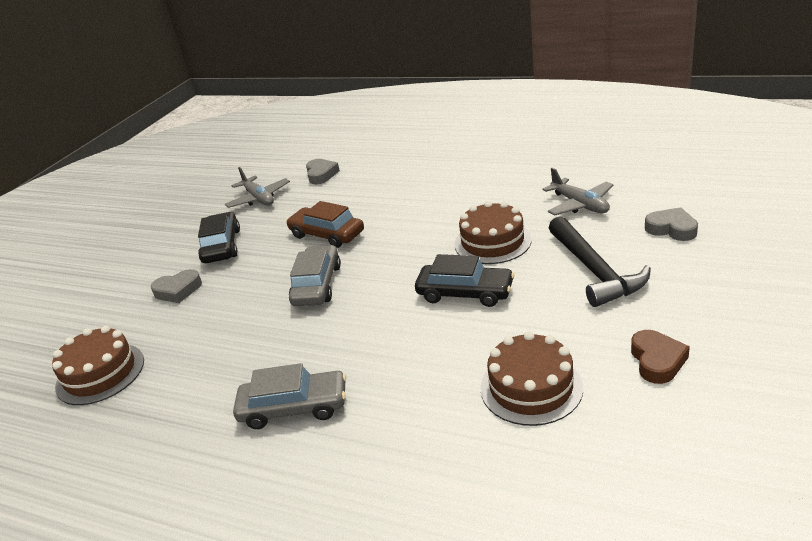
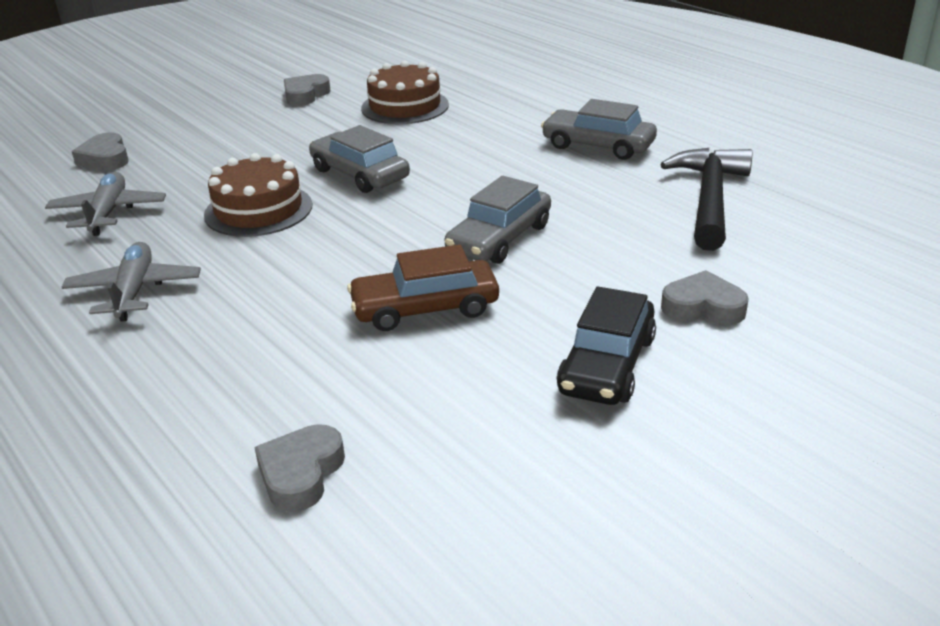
camera: 155 degrees left, 0 degrees up
(100, 373) = (817, 233): brown cake -> none
(259, 198) = (477, 466): grey plane -> grey plane (134, 291)
(327, 234) = (425, 308): brown car -> brown car turned 105 degrees clockwise
(465, 293) = (360, 174): black car -> grey car
(594, 270) = (230, 152): black hammer -> black hammer (709, 199)
(657, 360) = (305, 95): brown heart -> grey heart

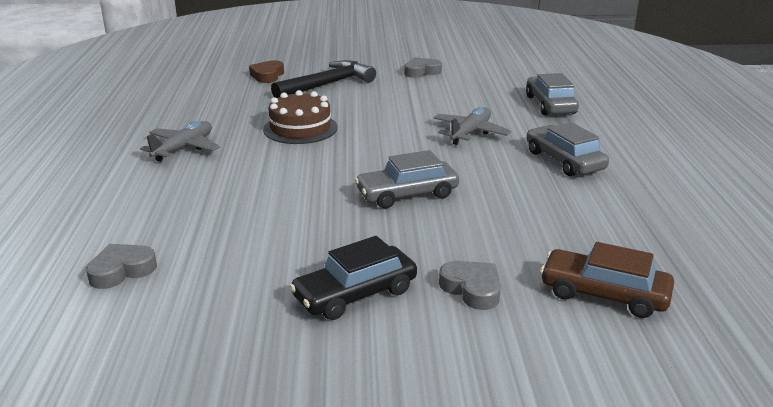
camera: 35 degrees right, 5 degrees down
(105, 158) = (267, 76): grey heart -> brown heart
(108, 213) = (229, 104): grey plane -> grey plane (470, 133)
(360, 174) = (383, 127): grey car -> grey car (550, 105)
(405, 106) = (471, 96): brown cake -> none
(425, 308) = (304, 216): brown car -> brown car (604, 294)
(709, 199) = (591, 224): black hammer -> black hammer (327, 84)

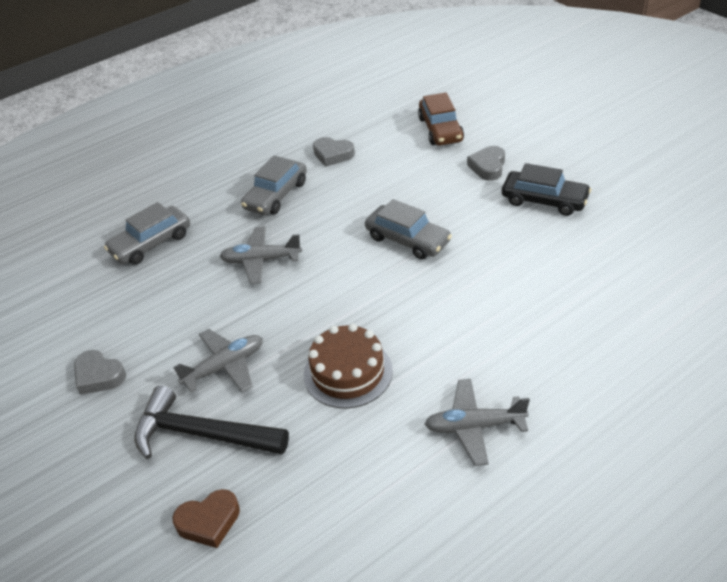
camera: 120 degrees left, 15 degrees up
(121, 271) = (655, 305): grey heart -> grey heart (333, 155)
(371, 99) = (225, 366): none -> grey plane

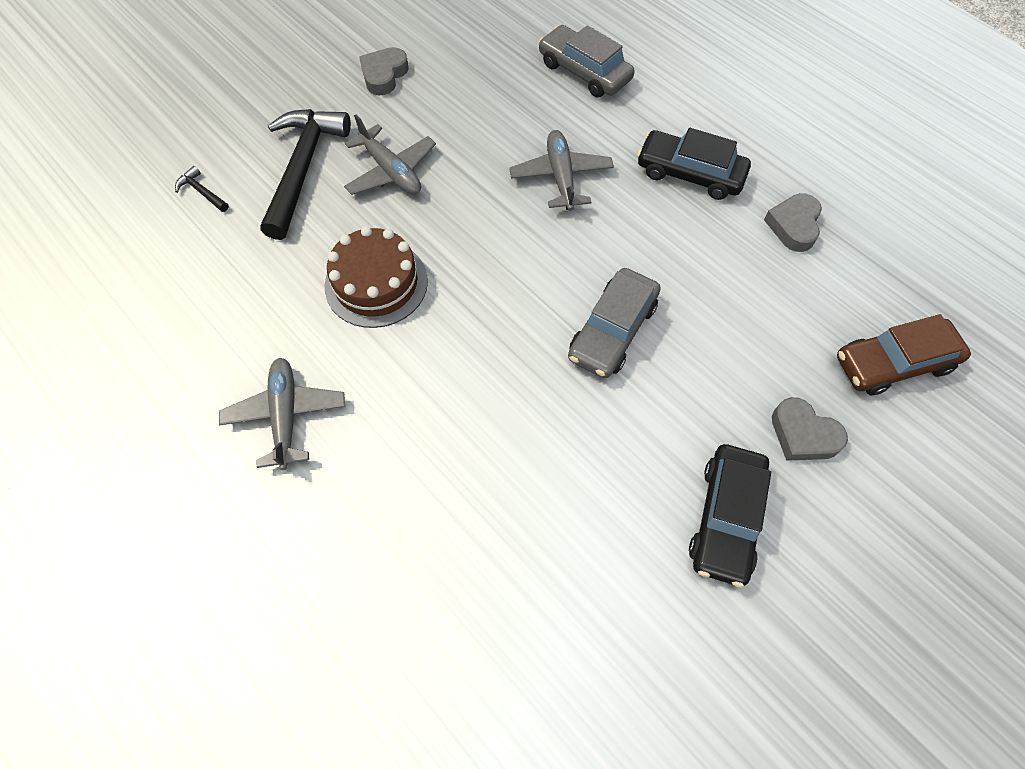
camera: 80 degrees right, 20 degrees up
(209, 521) = (202, 192): brown heart -> black hammer
(276, 195) = (690, 173): grey car -> black car
(488, 167) = (803, 434): grey heart -> grey heart turned 150 degrees counterclockwise

